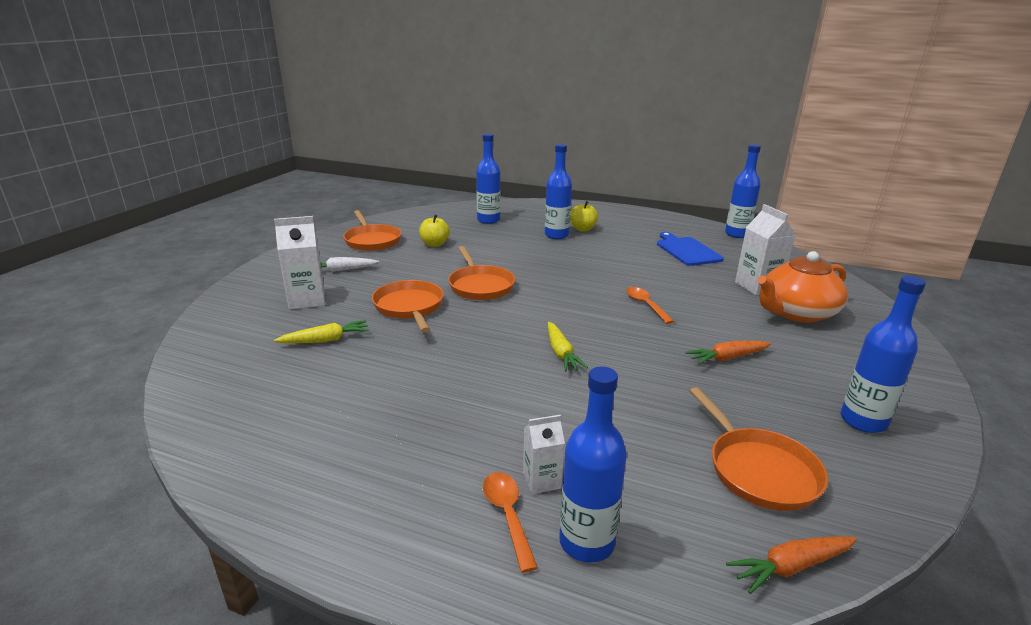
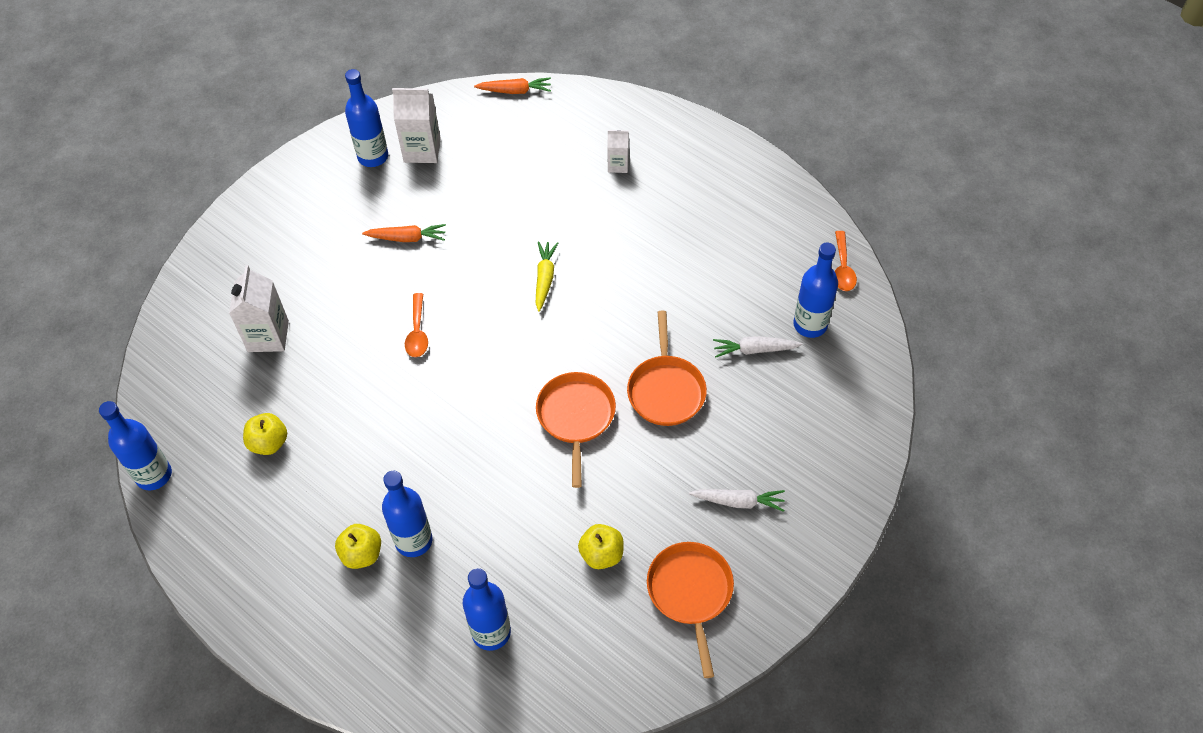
camera: 160 degrees left, 30 degrees up
(307, 300) = (777, 433): white carton -> white carton (422, 150)
(326, 340) = (754, 350): yellow carrot -> white carrot
(508, 515) = (647, 149): orange spoon -> orange spoon (842, 268)
(586, 542) = (610, 125): blue bottle -> blue bottle (810, 325)
(687, 250) = (269, 443): blue cutting board -> yellow apple
(759, 470) = (480, 141): orange pan -> none
(796, 312) = (279, 282): orange teapot -> none

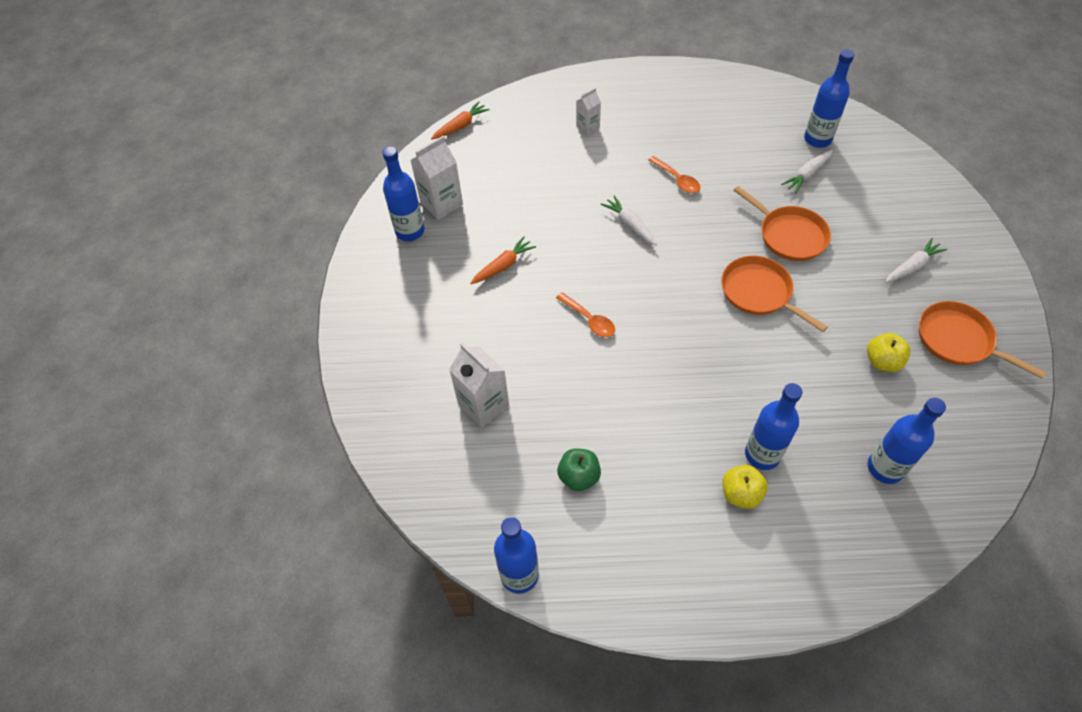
camera: 40 degrees left, 0 degrees up
(269, 443) = (579, 476): yellow apple -> green apple
(545, 278) = (630, 225): yellow carrot -> white carrot
(842, 268) = (793, 96): orange spoon -> orange spoon (677, 179)

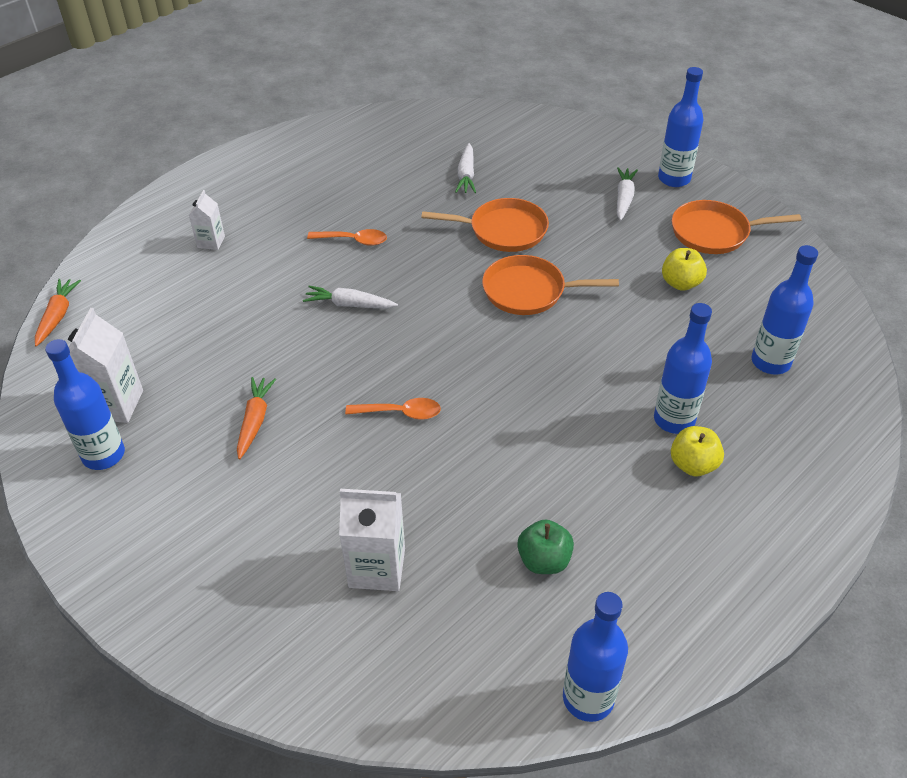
camera: 45 degrees left, 10 degrees down
(817, 139) = (444, 142): blue bottle -> blue bottle (674, 179)

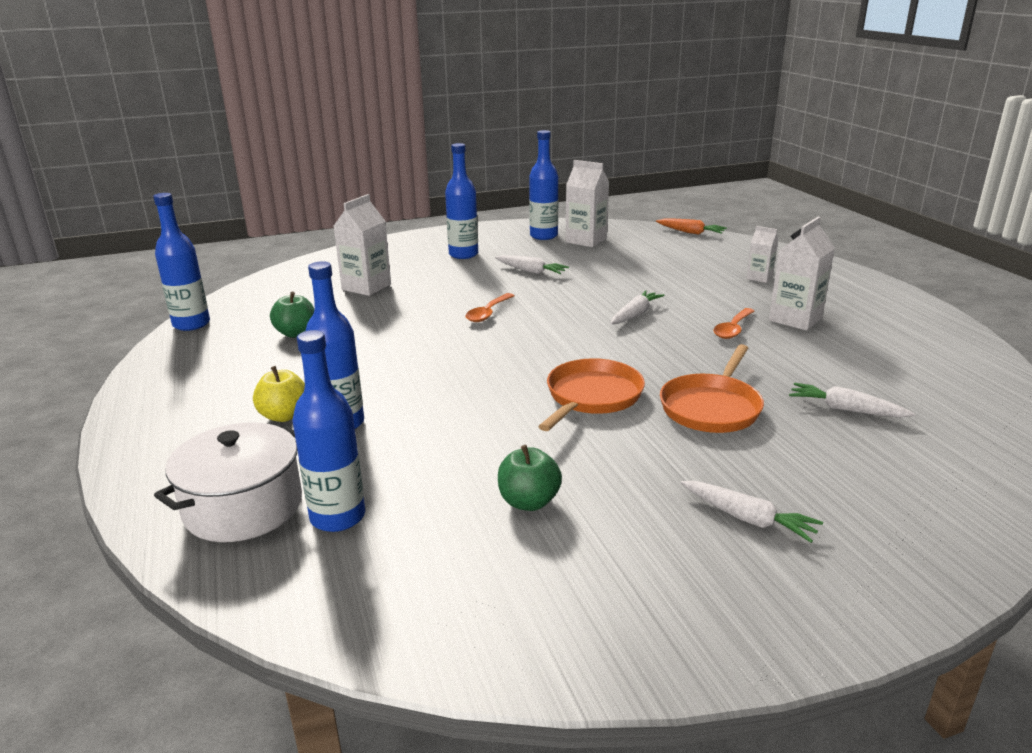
camera: 115 degrees right, 20 degrees down
(255, 421) = (531, 271): orange carrot -> white carrot
(313, 210) = (795, 319): none -> white carton
(674, 179) = (790, 594): blue bottle -> blue bottle (463, 254)
(681, 283) = (529, 502): yellow apple -> green apple
(714, 233) = (617, 579): orange pan -> none
(806, 416) = (243, 507): none -> white pot

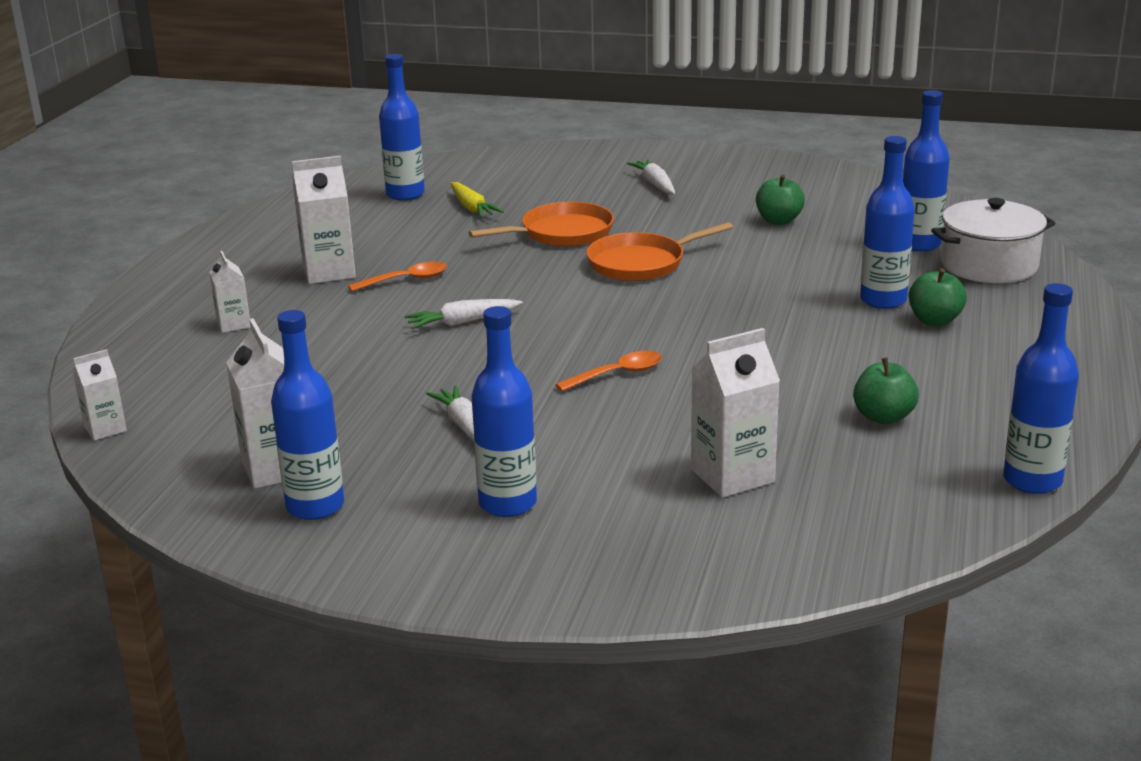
camera: 145 degrees left, 0 degrees up
(284, 416) = (935, 320): yellow apple -> green apple
(690, 232) = (105, 429): orange carrot -> white carton
(845, 409) = (472, 208): white carrot -> yellow carrot
(938, 405) = (405, 194): none -> blue bottle

